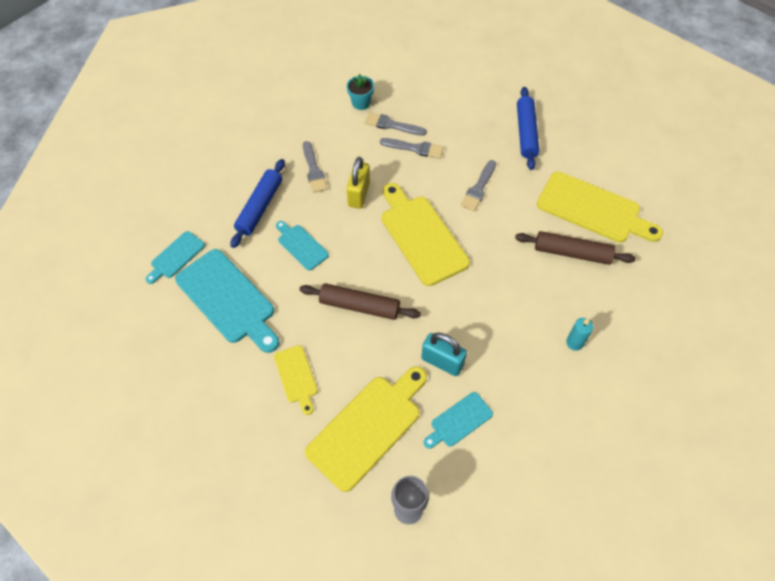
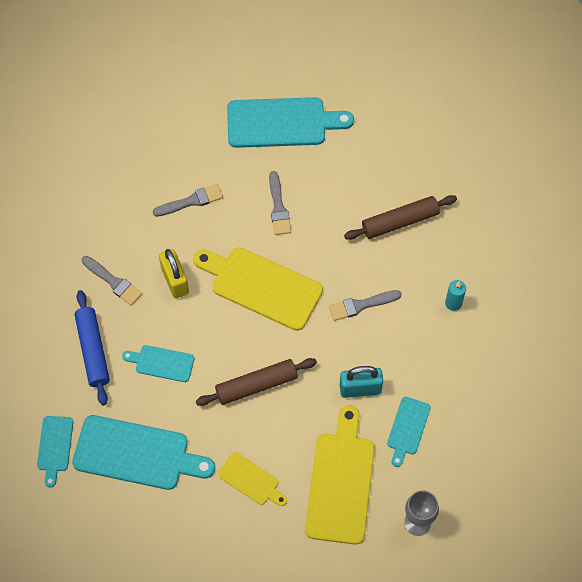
camera: 35 degrees left, 5 degrees up
(361, 103) = (103, 183): turquoise flower pot -> none
(392, 125) = (151, 189): grey brush -> grey brush (361, 305)
(526, 132) = (281, 123): blue rolling pin -> turquoise cutting board
(593, 209) = (390, 167): yellow cutting board -> none

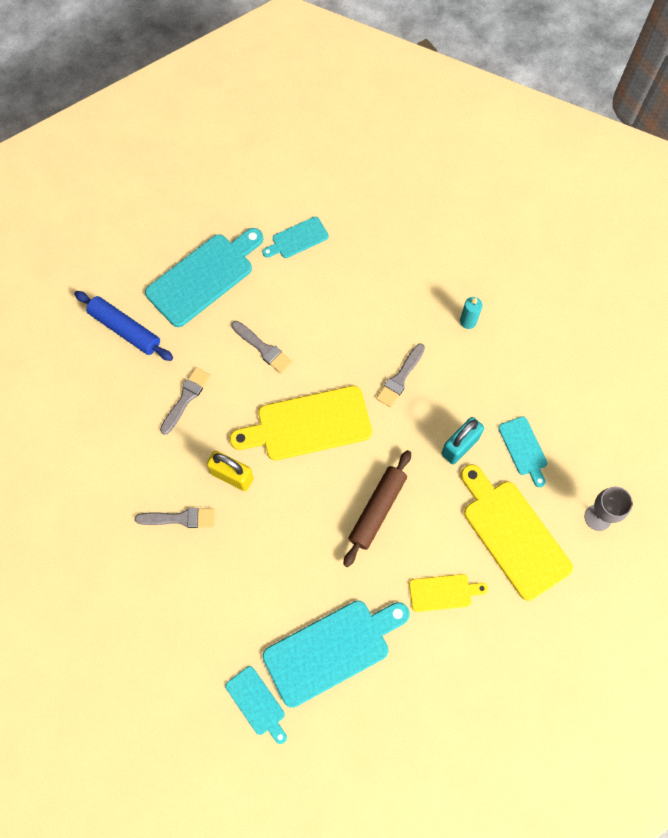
camera: 40 degrees left, 5 degrees up
(93, 350) = (215, 592): blue rolling pin -> blue rolling pin (125, 329)
(162, 363) = (283, 555): turquoise cutting board -> turquoise cutting board (297, 239)
(400, 222) = (370, 288): brown rolling pin -> none

